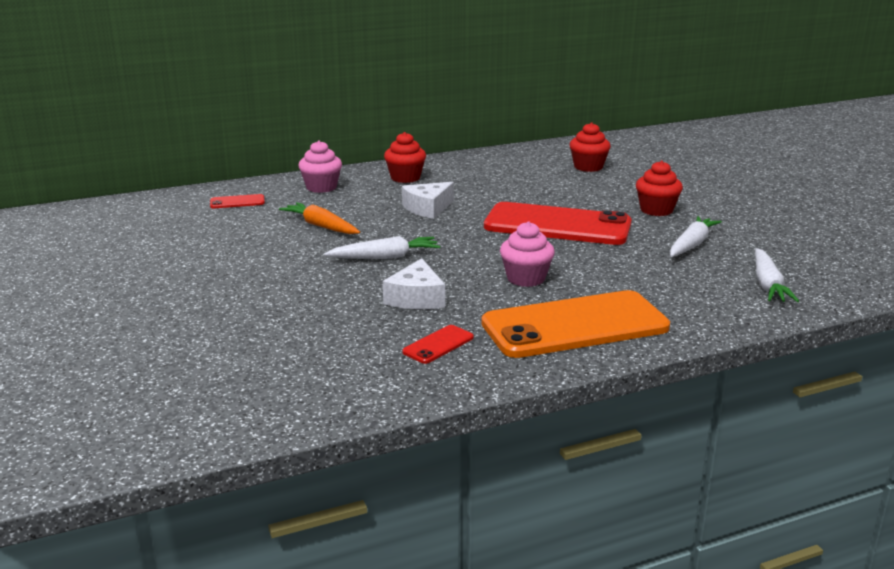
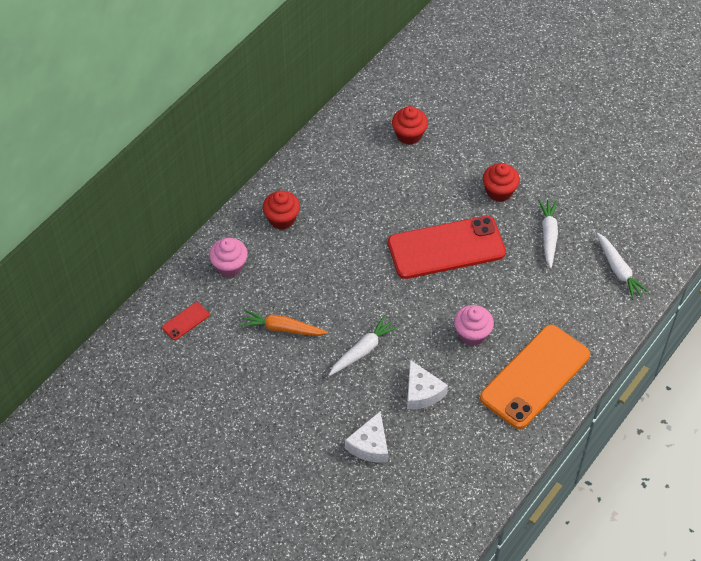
camera: 30 degrees left, 30 degrees up
(428, 208) = (338, 264): white cheese -> white cheese (370, 445)
(438, 345) = (472, 437): red phone -> none

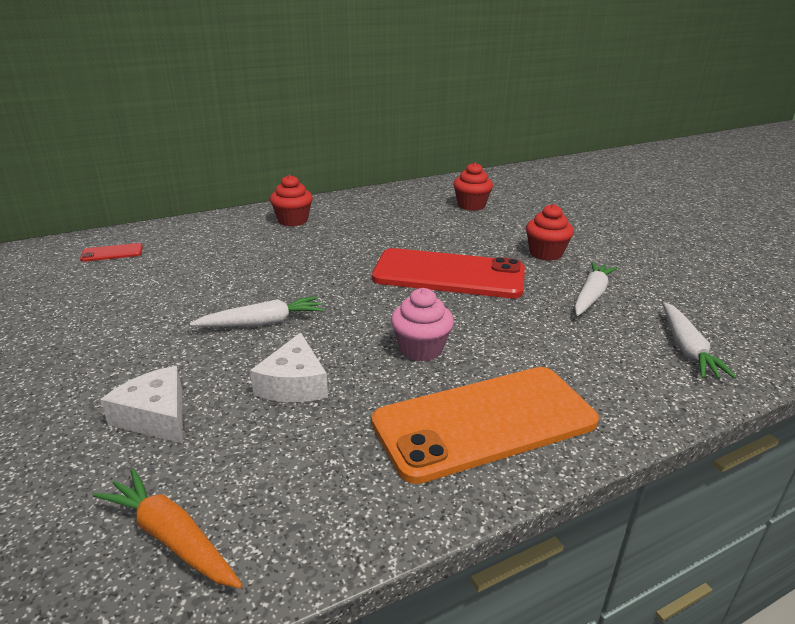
camera: 25 degrees right, 25 degrees down
(229, 266) = (205, 233): pink cupcake -> none
(282, 328) = (196, 282): orange carrot -> orange carrot (172, 537)
(370, 445) = (156, 416): white cheese -> white cheese turned 90 degrees clockwise

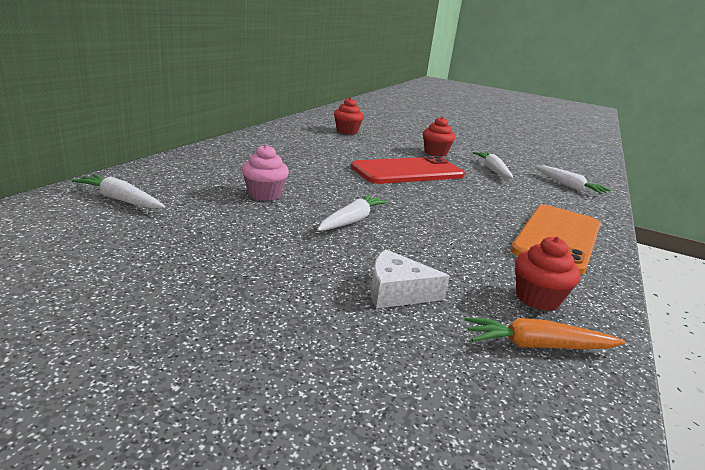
camera: 40 degrees left, 5 degrees down
(112, 253) = (120, 199): red phone -> white carrot
(293, 220) = (241, 154): red cupcake -> red cupcake (537, 298)
(294, 384) = (440, 248): white cheese -> none
(421, 349) = (467, 212): pink cupcake -> pink cupcake (264, 194)

